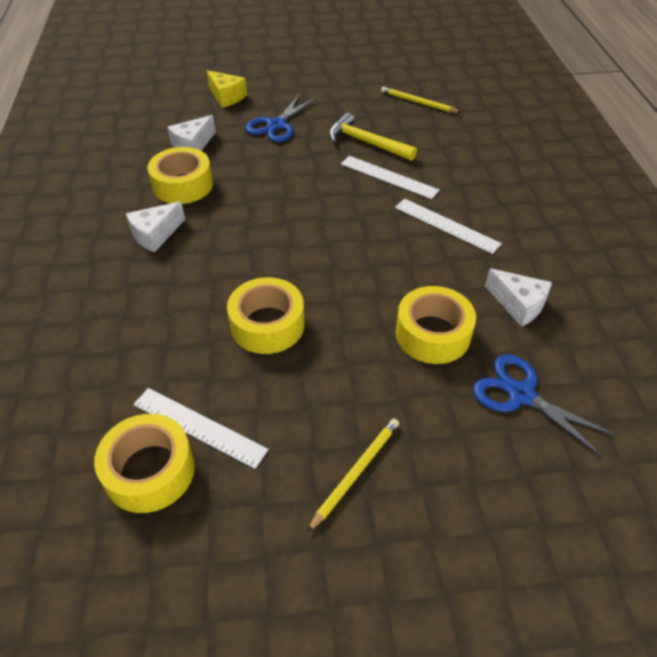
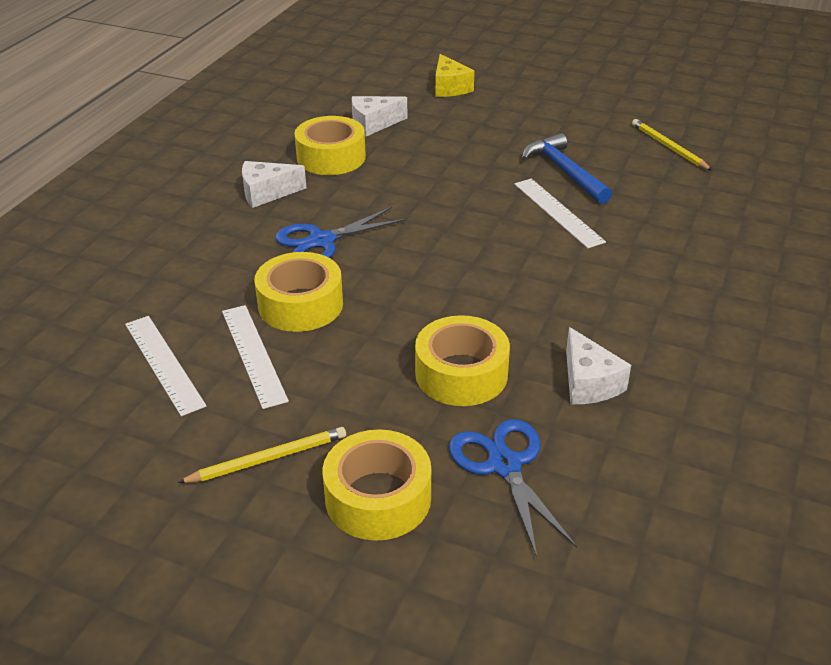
camera: 30 degrees right, 10 degrees down
(150, 471) = (94, 380): yellow tape -> yellow tape (378, 498)
(276, 125) = (478, 128): blue scissors -> blue scissors (322, 241)
(366, 142) = (564, 171): yellow hammer -> blue hammer
(446, 225) = (579, 279): white ruler -> white ruler (253, 354)

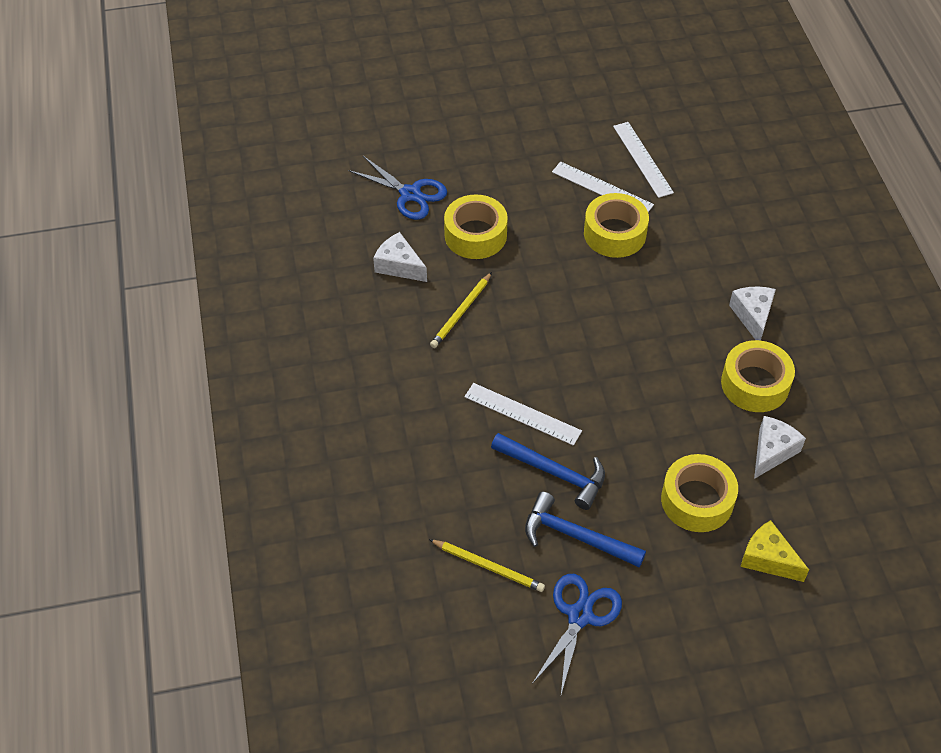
camera: 145 degrees right, 15 degrees up
(164, 363) = (642, 159): white ruler -> white ruler turned 45 degrees clockwise
(266, 193) = (753, 316): white cheese -> white cheese turned 45 degrees counterclockwise
(268, 458) = (528, 140): yellow pencil -> yellow pencil (461, 312)
(322, 241) = (660, 291): blue scissors -> blue scissors (579, 616)
(378, 498) = (458, 149): yellow tape -> yellow tape (697, 500)
(581, 138) = (576, 536): none -> blue hammer

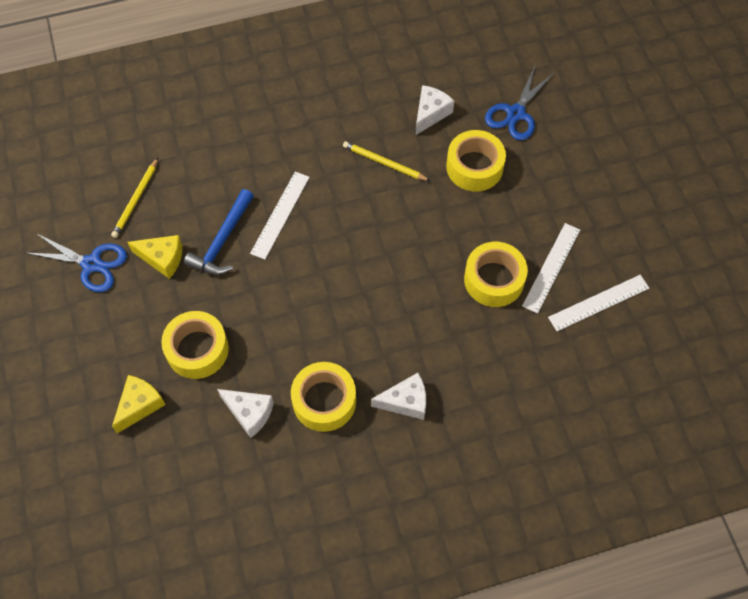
camera: 85 degrees right, 10 degrees up
(576, 536) = (162, 259): blue hammer -> yellow cheese

